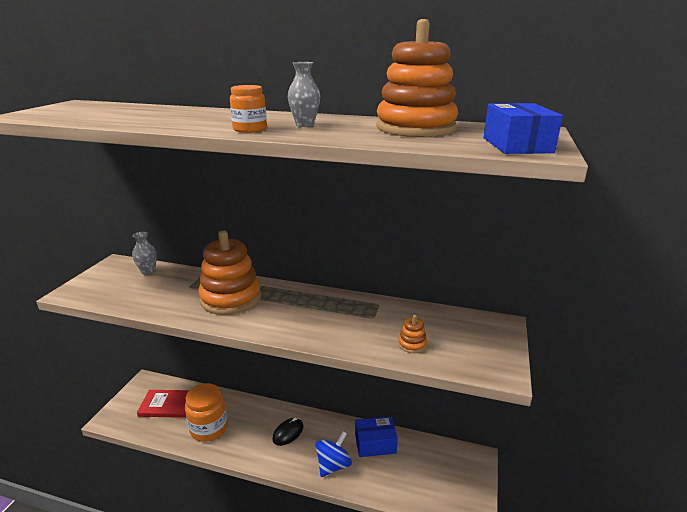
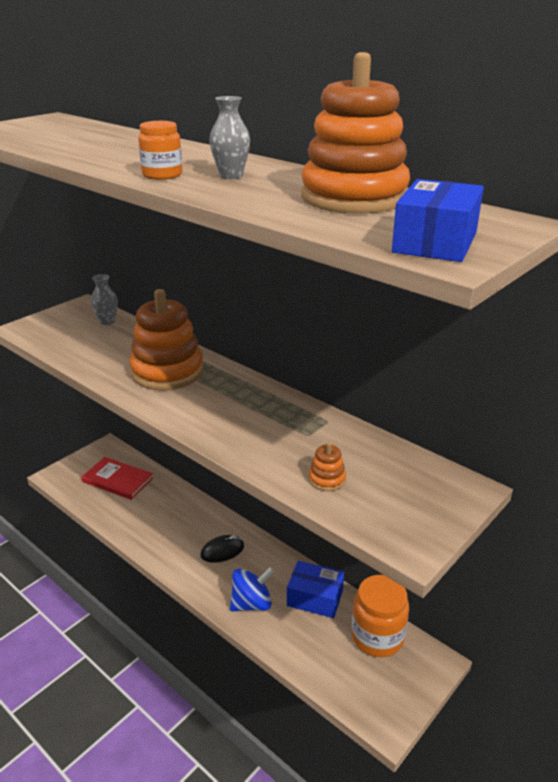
camera: 25 degrees right, 5 degrees up
(209, 428) = (143, 517): orange jar -> orange jar (377, 637)

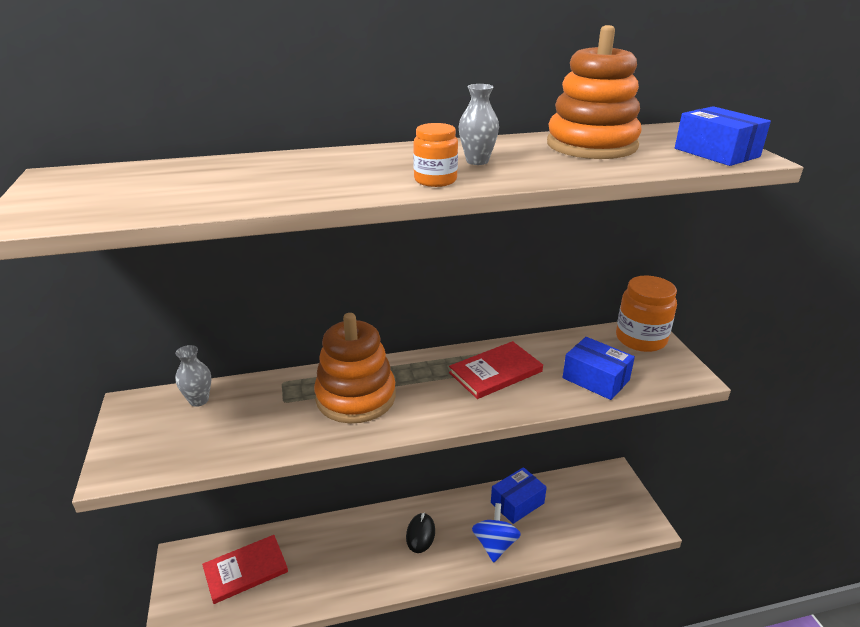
camera: 55 degrees left, 0 degrees up
(271, 420) = (495, 372): none -> red book
(327, 479) = (595, 379): orange stacking toy -> blue box
(377, 637) = (576, 489): orange jar -> orange jar (641, 339)

